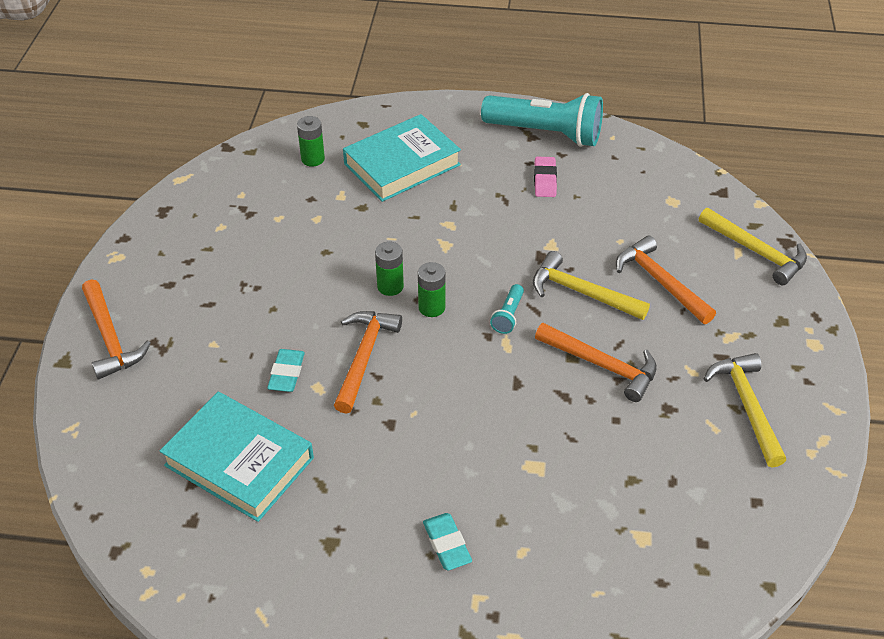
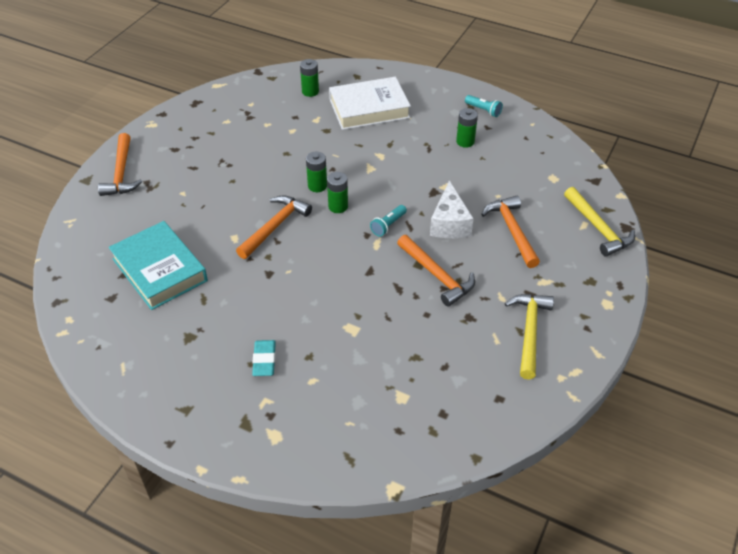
camera: 20 degrees right, 0 degrees up
(286, 373) = (219, 223): turquoise eraser -> none
(402, 164) = (369, 108): turquoise book -> white book
(545, 133) = (483, 110): turquoise flashlight -> turquoise flashlight, size x0.42
(545, 180) = (465, 142): pink eraser -> green battery
(581, 293) = (449, 223): yellow hammer -> white cheese

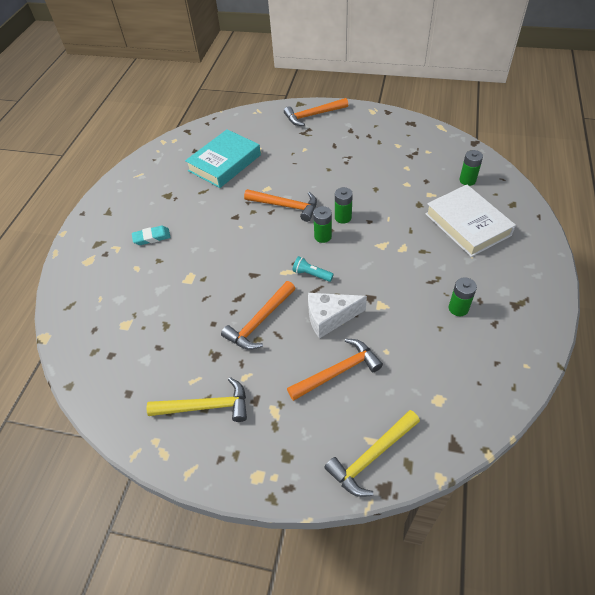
camera: 80 degrees right, 5 degrees up
(483, 110) = (522, 315): turquoise flashlight -> none

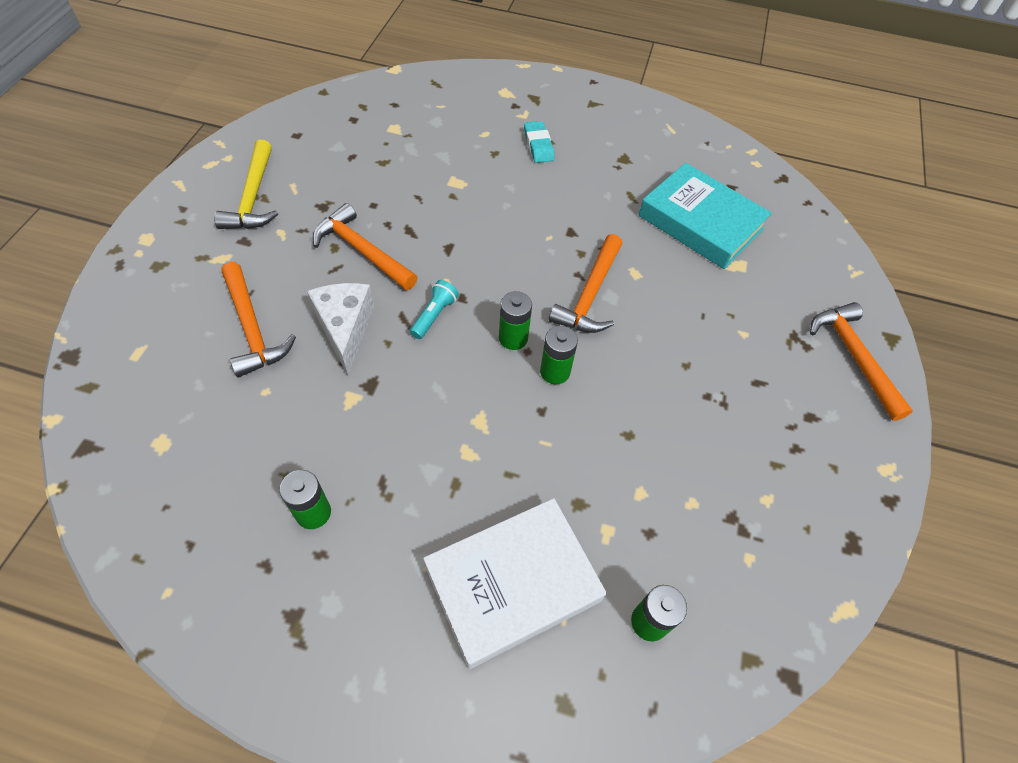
camera: 85 degrees right, 5 degrees up
(372, 457) = (116, 349): yellow hammer -> none

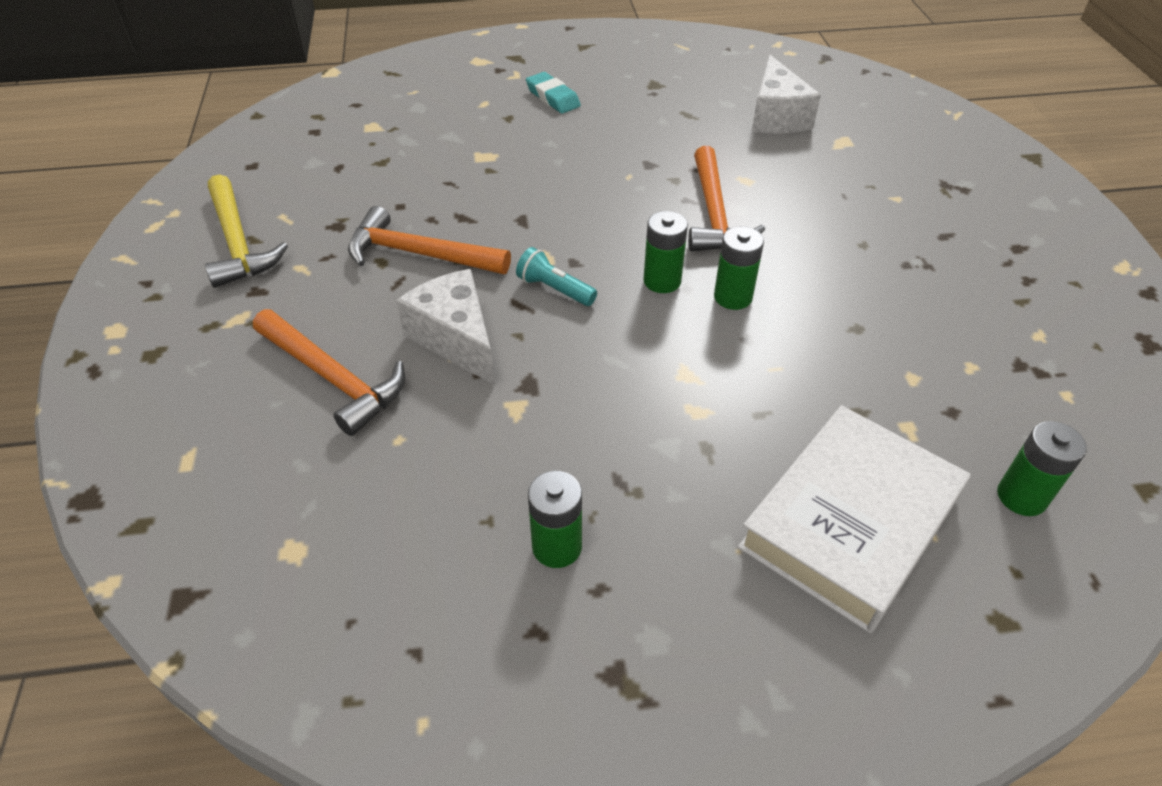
camera: 20 degrees left, 10 degrees down
(434, 315) = (554, 289): turquoise flashlight -> turquoise flashlight turned 60 degrees counterclockwise
(700, 222) = (776, 116): turquoise book -> white cheese
(854, 357) = (1014, 184): orange hammer -> none

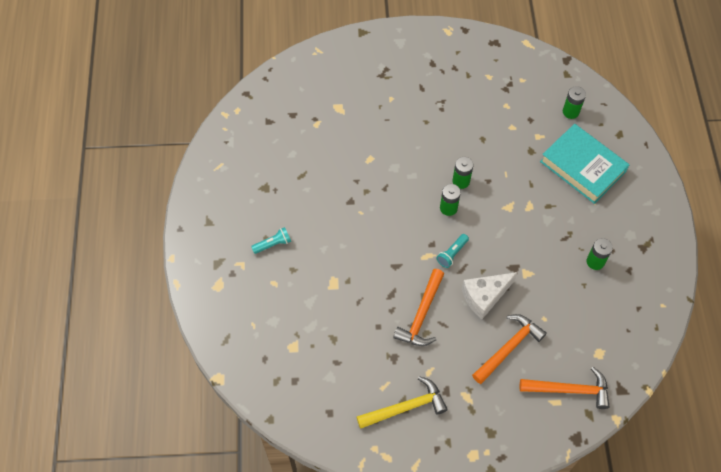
camera: 85 degrees left, 15 degrees up
(553, 97) = (273, 244): turquoise eraser -> turquoise flashlight
(714, 214) = (398, 178): orange hammer -> orange hammer (569, 390)
(776, 116) = (310, 133): white cheese -> none
(850, 523) = (582, 166): white book -> turquoise book

